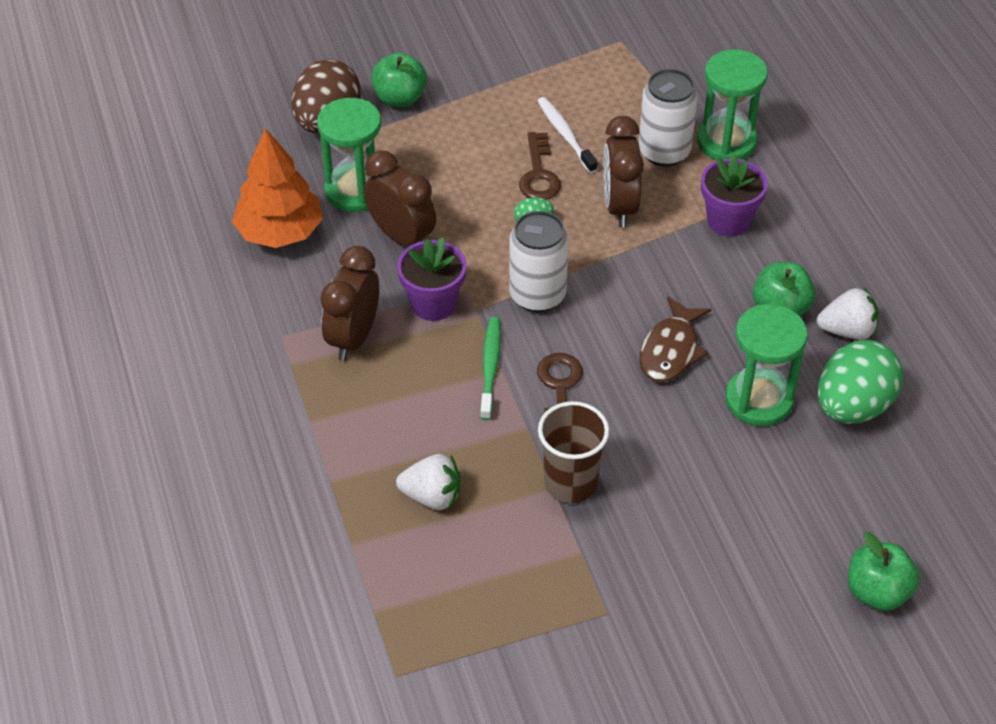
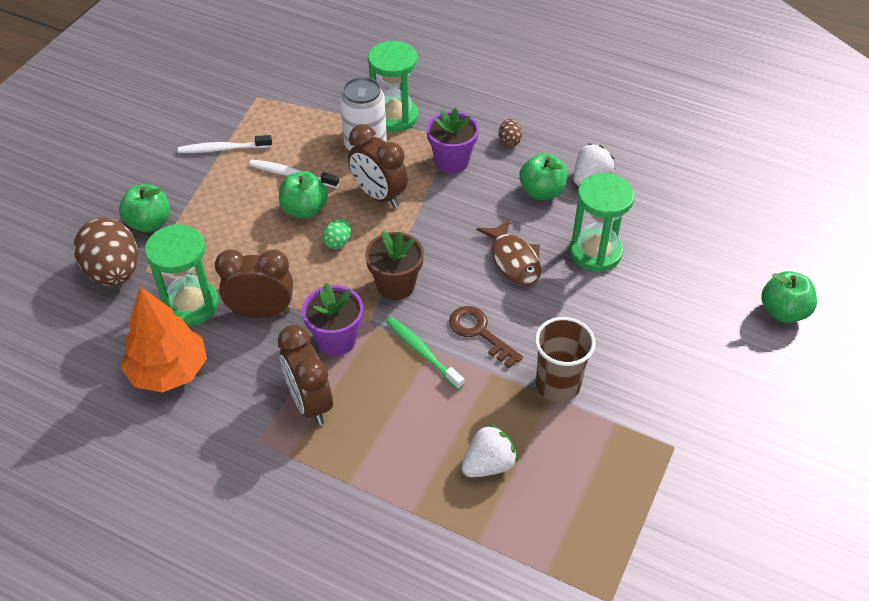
camera: 45 degrees left, 0 degrees up
(533, 72) = (223, 149): none -> white toothbrush
(537, 295) = (396, 285): white can -> brown flower pot
(539, 174) = (304, 210): brown key -> green apple
(810, 240) = (509, 141): none -> brown egg
(853, 406) = (645, 218): green egg -> none

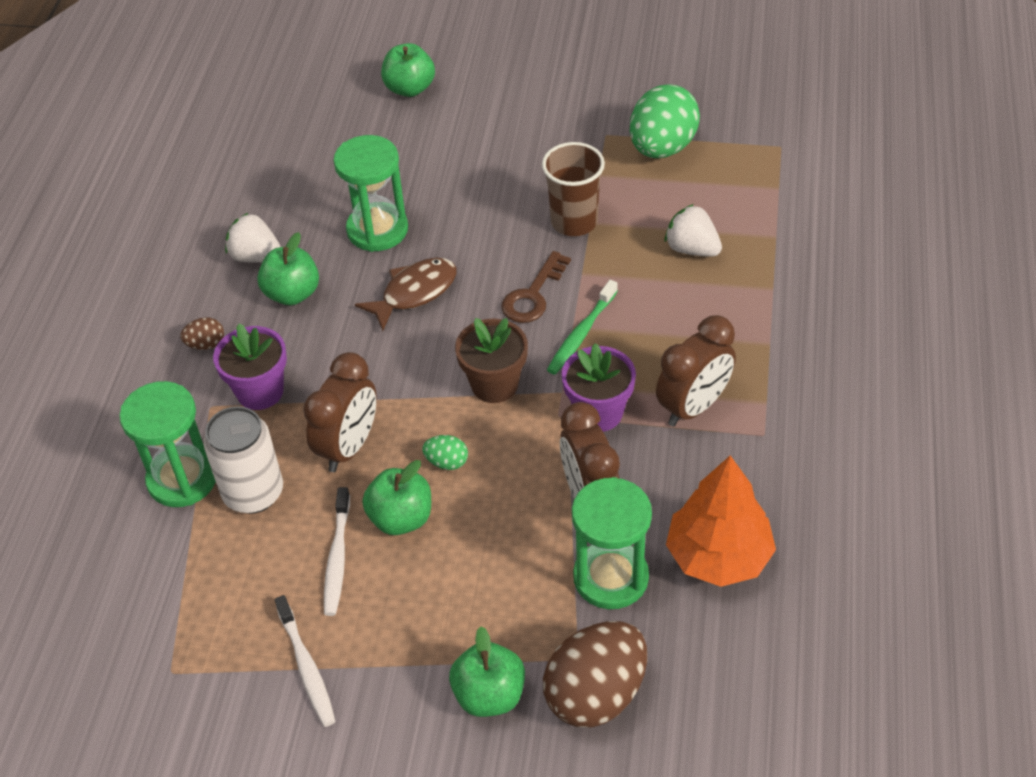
camera: 105 degrees left, 0 degrees up
(640, 489) = (662, 148): none -> green egg

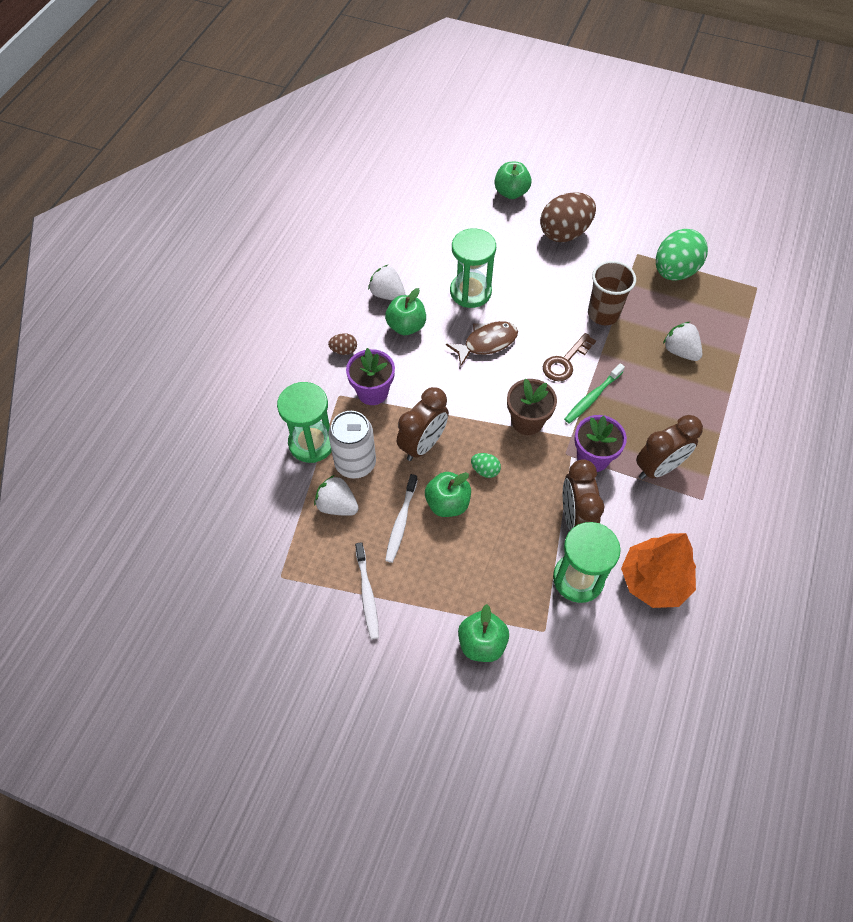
camera: 10 degrees right, 10 degrees up
(237, 556) = (337, 505): none -> white strawberry
(596, 694) = (552, 660): brown egg -> brown egg (564, 233)

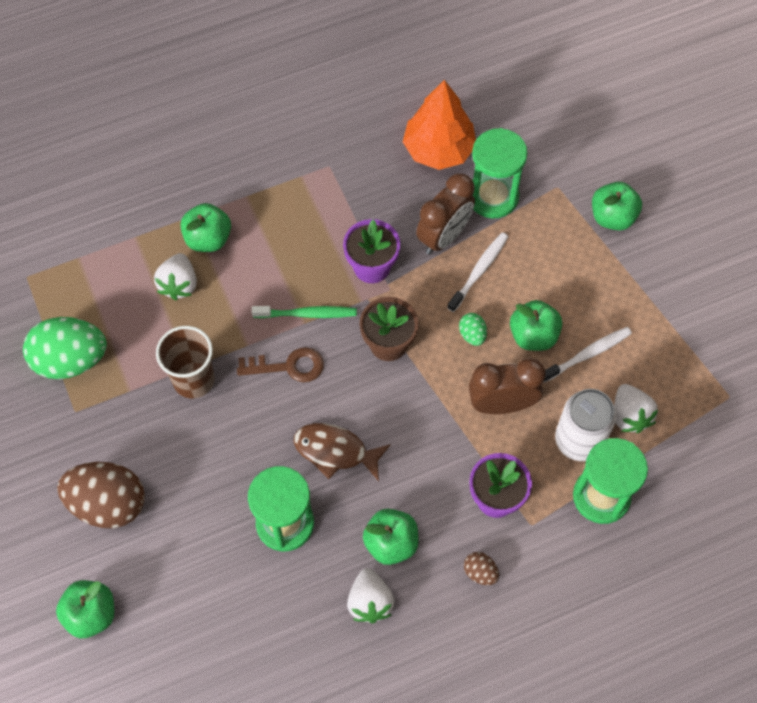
camera: 135 degrees left, 5 degrees up
(367, 594) = (669, 322): white toothbrush -> white toothbrush (479, 271)
(658, 468) = (331, 214): brown clock -> none
(702, 388) = (208, 239): none -> green apple

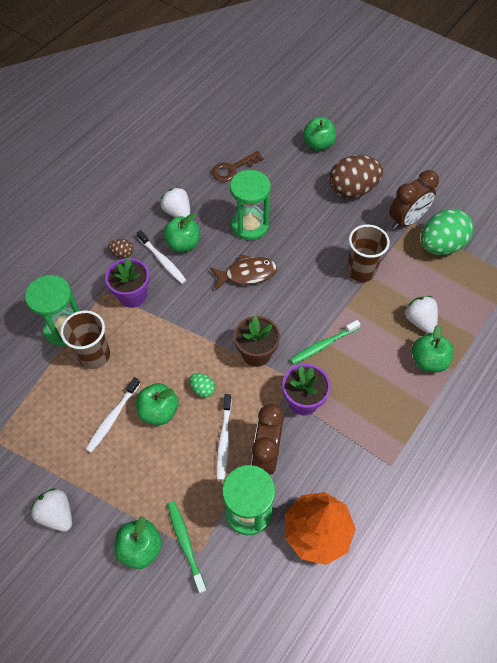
camera: 150 degrees right, 5 degrees down
(288, 366) = (310, 307): brown key -> brown key (232, 169)
(432, 531) = (162, 260): none -> white toothbrush
(501, 404) = (157, 353): brown clock -> brown clock (406, 220)
(568, 199) = (185, 544): none -> green toothbrush
(579, 440) = (94, 355): white can -> brown cup
(629, 416) = (65, 389): white strawberry -> white strawberry (57, 514)

